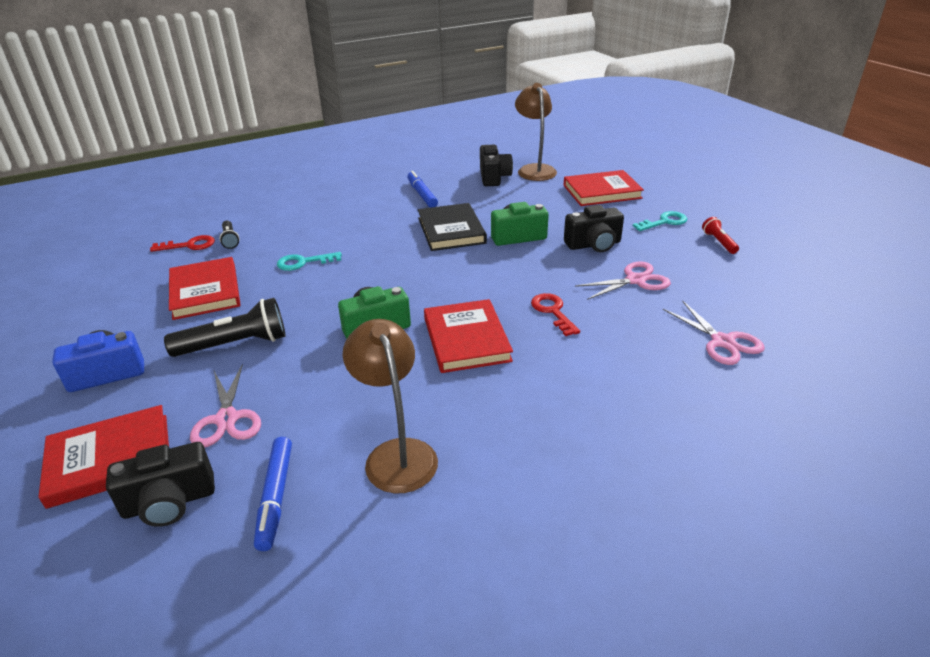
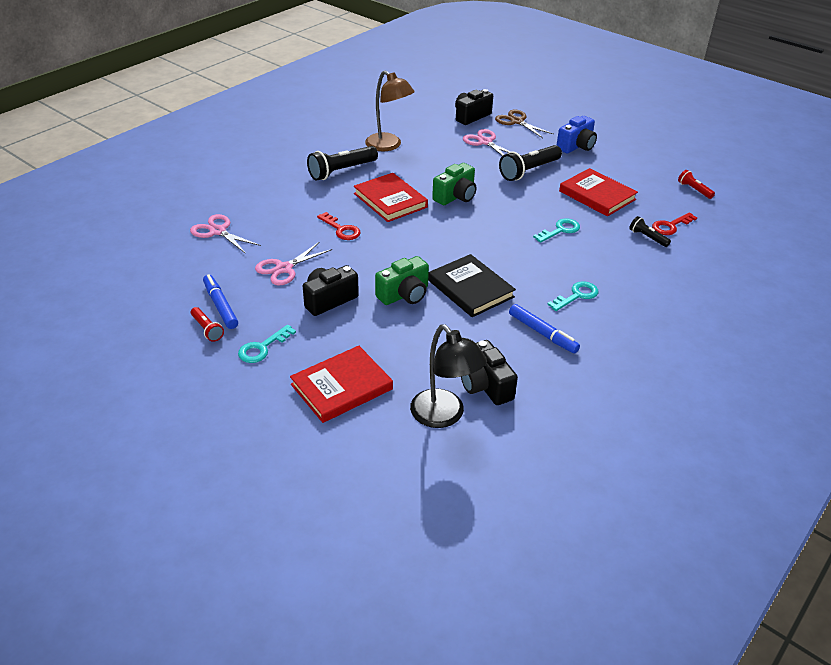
camera: 155 degrees right, 5 degrees up
(91, 275) = (694, 190): none -> red flashlight
(110, 459) = (517, 121): red book -> brown scissors
(275, 497) = (429, 125): blue marker -> blue marker (220, 306)
(363, 210) = (577, 295): none -> turquoise key
(512, 410) = (341, 171): none -> black flashlight
(534, 169) = (444, 416): brown lamp -> black lamp

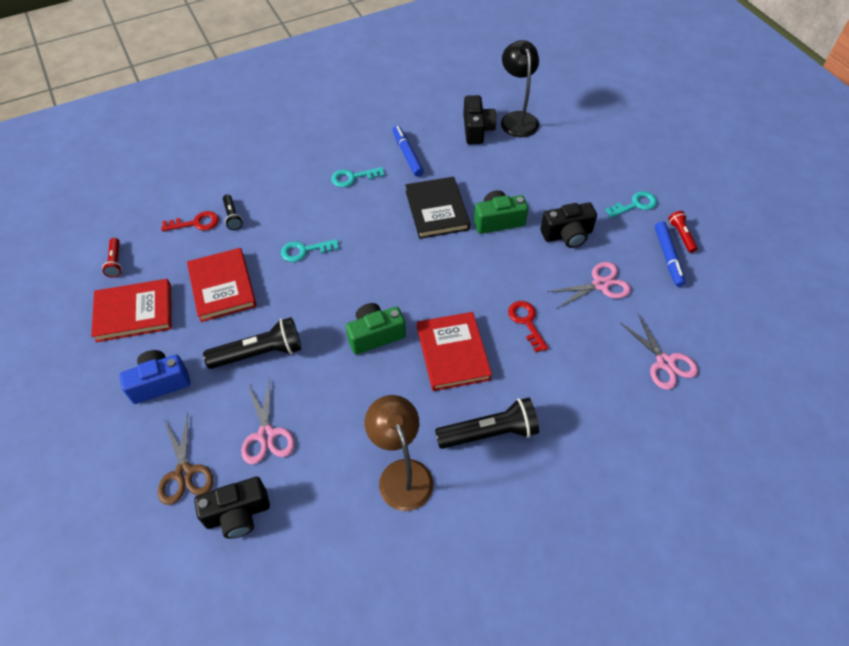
camera: 155 degrees left, 15 degrees up
(341, 387) = (580, 156): red book -> red book (134, 312)

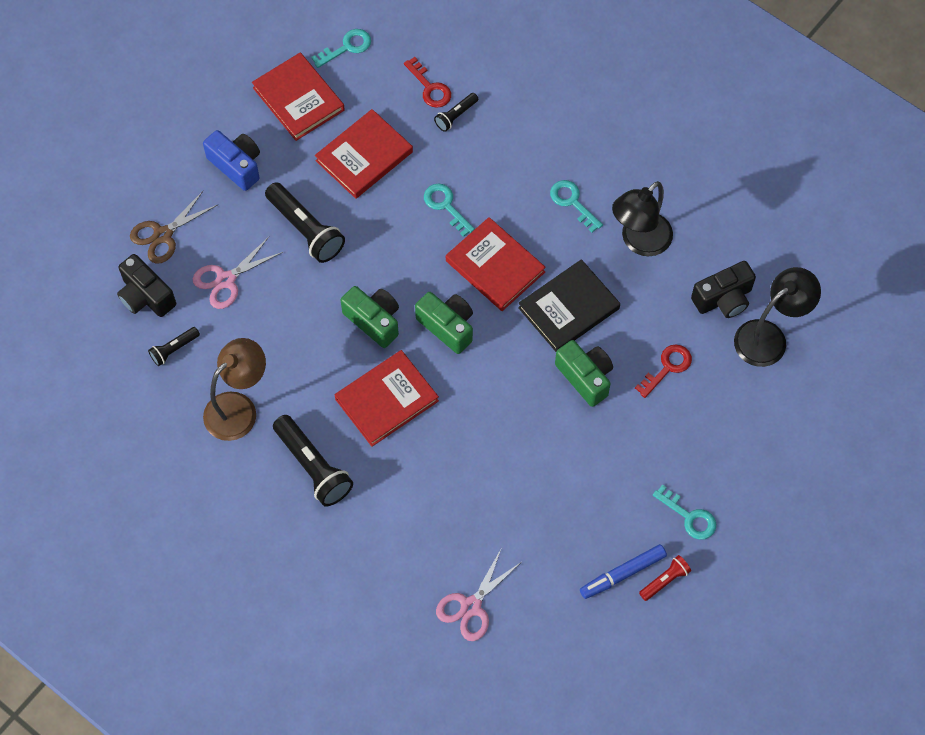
camera: 65 degrees right, 10 degrees up
(115, 262) = (347, 47): red flashlight -> turquoise key
(309, 509) = (174, 349): none -> black flashlight
(376, 240) = (495, 266): none -> red book
(407, 154) = (639, 241): blue marker -> black lamp
(409, 288) = (447, 326): none -> green camera
(526, 322) = (458, 455): red key -> red key (667, 367)
(567, 235) = (601, 457): black camera -> none
(600, 284) = (545, 513): pink scissors -> none

